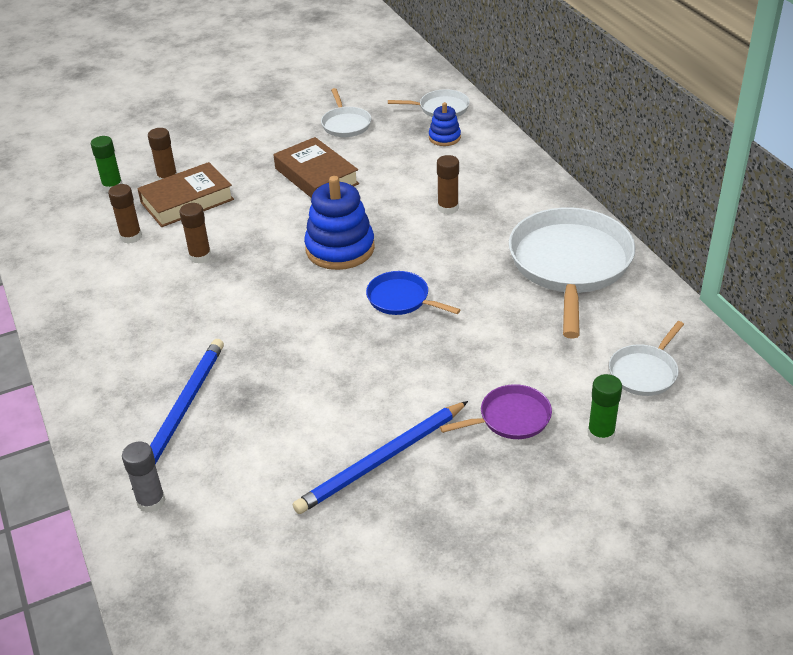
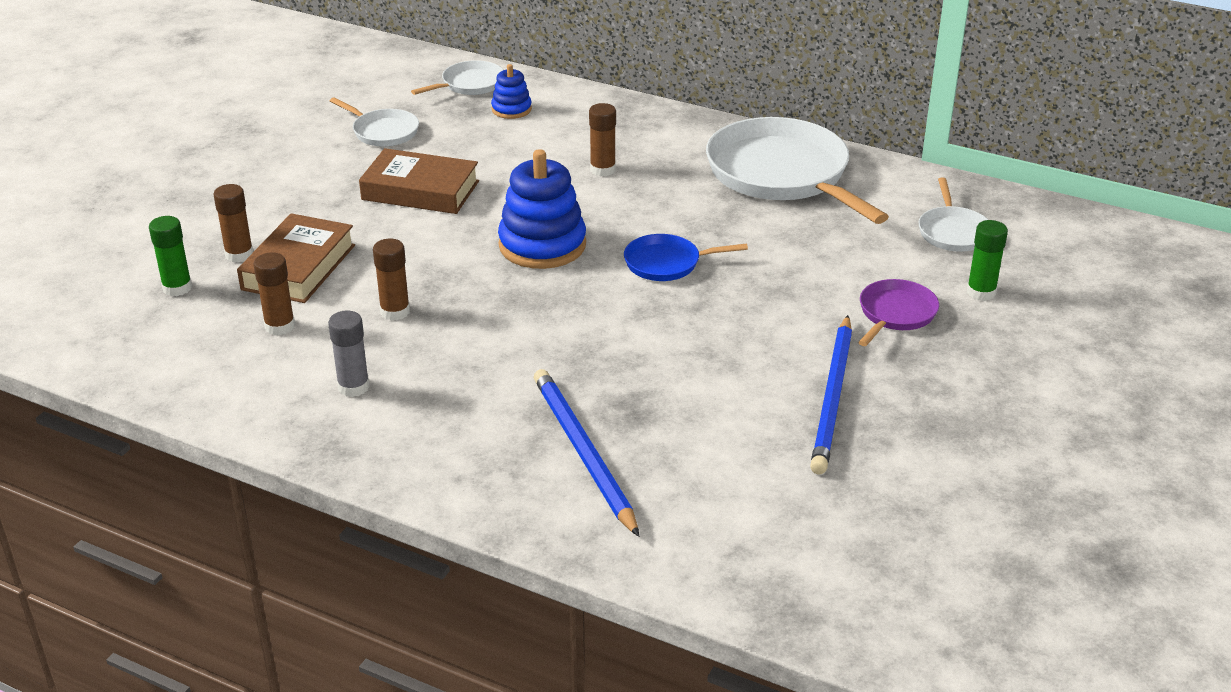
camera: 40 degrees left, 5 degrees down
(151, 501) = (666, 539): grey glue stick -> grey glue stick (353, 387)

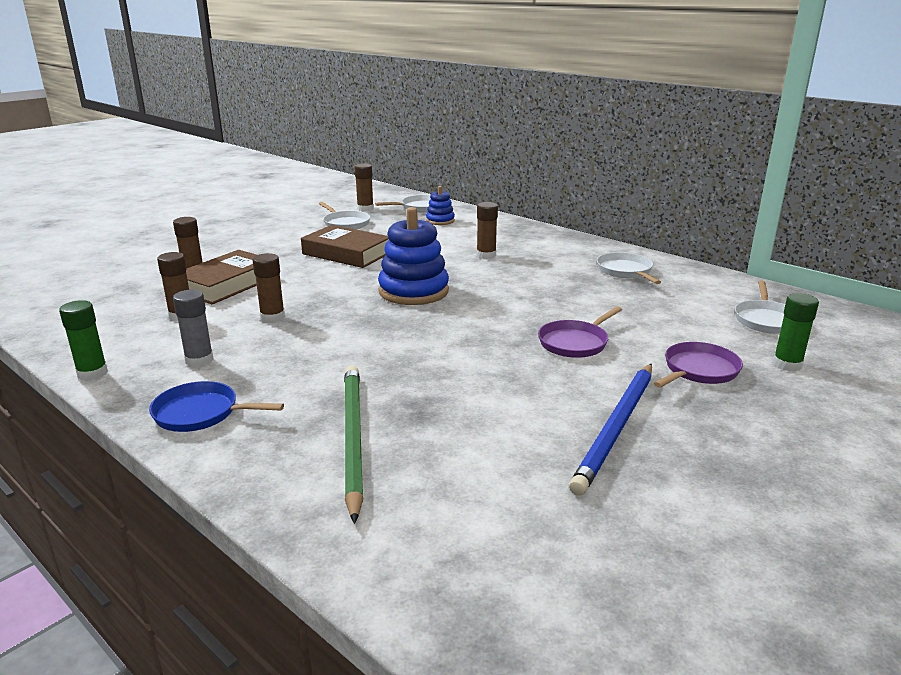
camera: 15 degrees right, 10 degrees down
(177, 288) = (134, 286): green glue stick -> green glue stick (92, 373)
(393, 97) = (365, 209): none -> brown glue stick
(583, 452) = (353, 438): blue pencil -> green pencil
(666, 263) = (506, 312): blue pan -> blue pan (201, 413)
(759, 296) = (575, 342): none -> purple pan
(782, 175) = (625, 271): white pan -> white pan, size x0.48

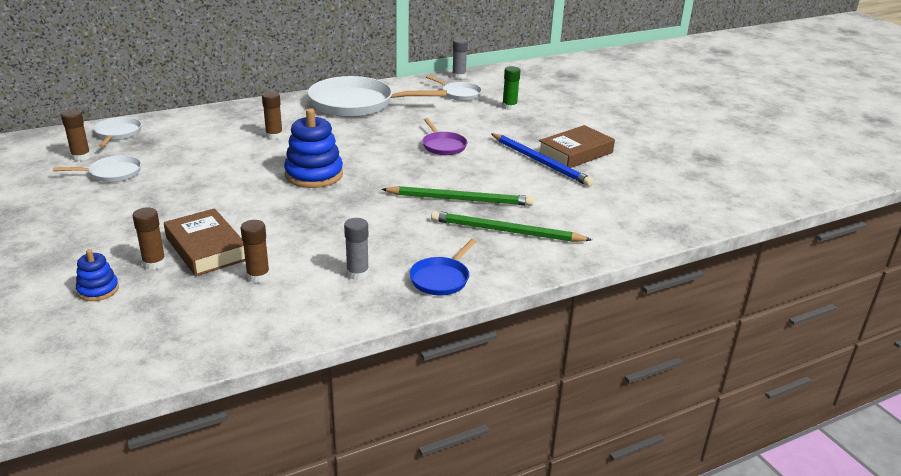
camera: 70 degrees left, 5 degrees up
(92, 373) = (340, 323): green glue stick -> none
(272, 317) = (305, 235): brown glue stick -> none
(347, 253) = (198, 185): brown book -> brown book (575, 153)
(424, 385) = (460, 199): none -> green pencil
(440, 221) = (169, 134): blue stacking toy -> blue stacking toy (98, 290)
(625, 271) = (357, 104): white pan -> white pan, size x2.07
(698, 370) = (499, 127): purple pan -> none
(828, 307) = (459, 76): none -> grey glue stick

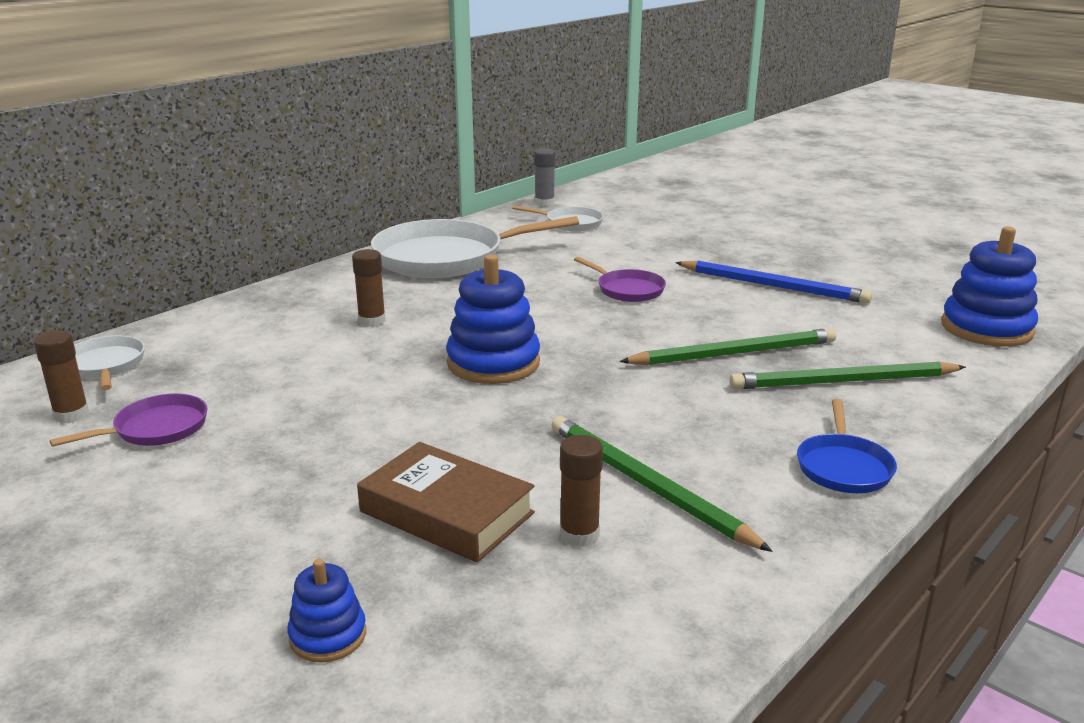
camera: 20 degrees left, 5 degrees down
(112, 173) = (156, 428): white pan -> purple pan
(154, 263) = (383, 560): brown glue stick -> none
(321, 260) = (646, 485): none -> green pencil
(357, 273) = (722, 490): grey glue stick -> none
(509, 107) = (653, 228): green glue stick -> none
(575, 153) = (800, 268): brown book -> none
(649, 219) = (986, 328): none -> blue stacking toy

